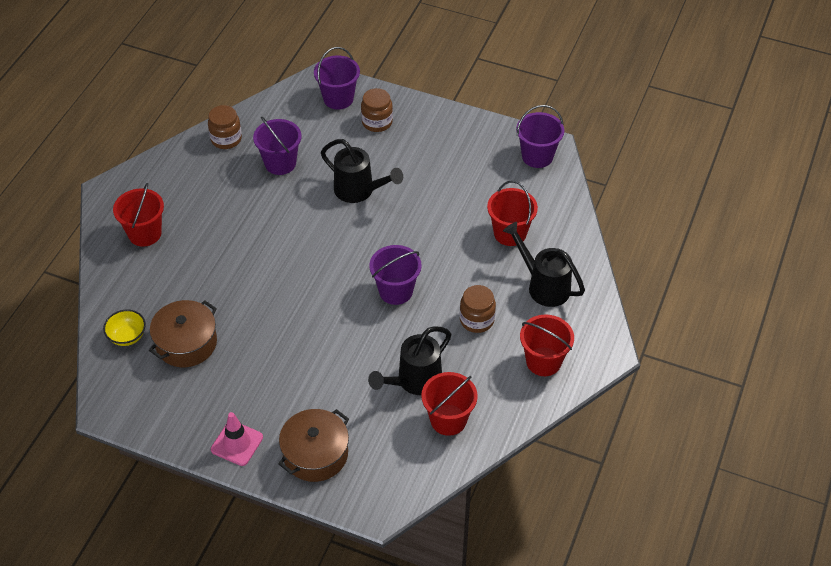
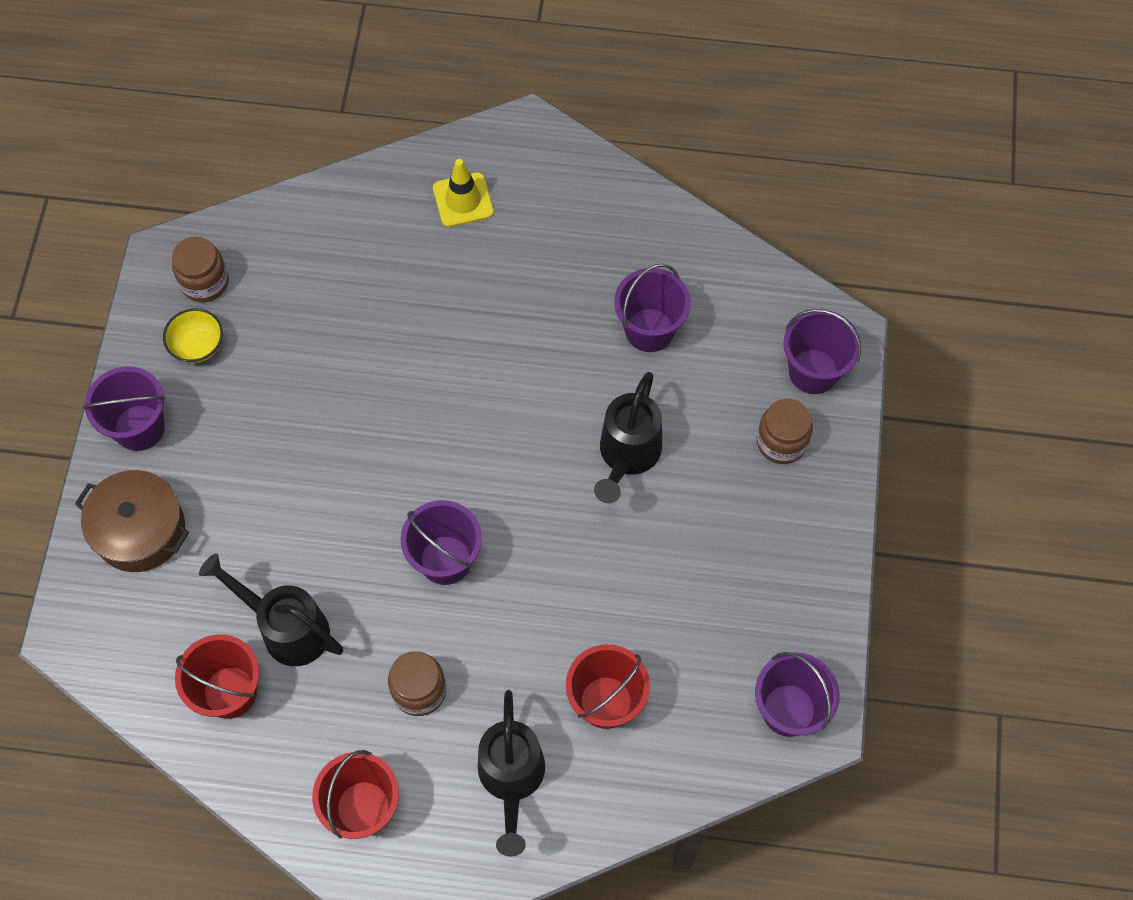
camera: 75 degrees right, 15 degrees up
(127, 336) = (282, 240): yellow bowl -> yellow bowl (198, 346)
(145, 234) = (463, 200): red bucket -> yellow traffic cone
(186, 343) = (288, 314): brown pot -> none
(226, 139) = (674, 243): brown jar -> brown jar (205, 282)
(237, 443) = (139, 427): pink traffic cone -> purple bucket
(544, 286) = (511, 778): black watering can -> black watering can turned 150 degrees clockwise

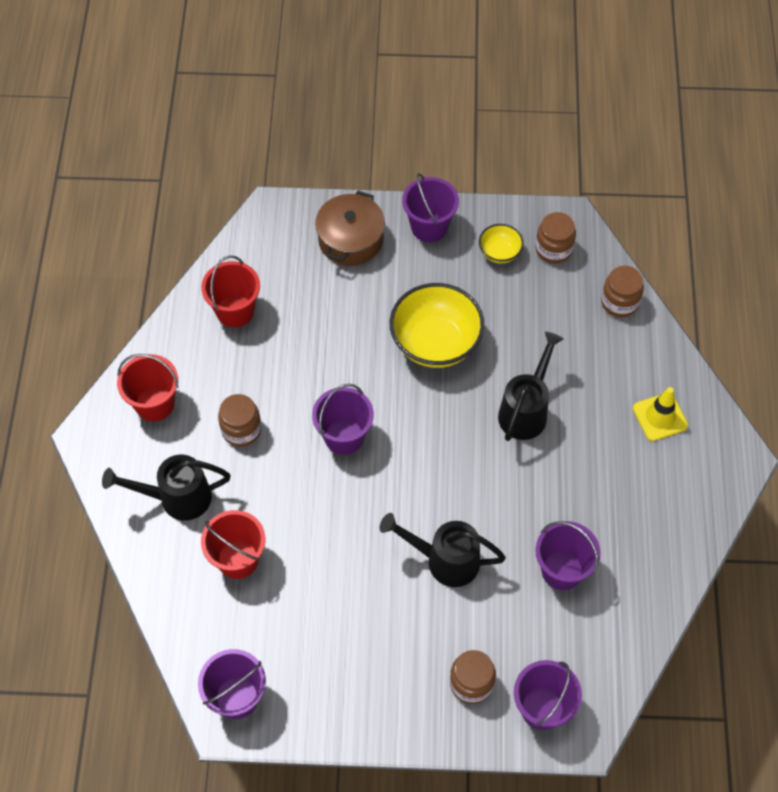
camera: 85 degrees right, 5 degrees down
(287, 628) = (283, 340): black watering can -> black watering can (525, 411)
(297, 219) = (619, 302): none -> brown jar
(322, 437) = (435, 343): none -> yellow bowl

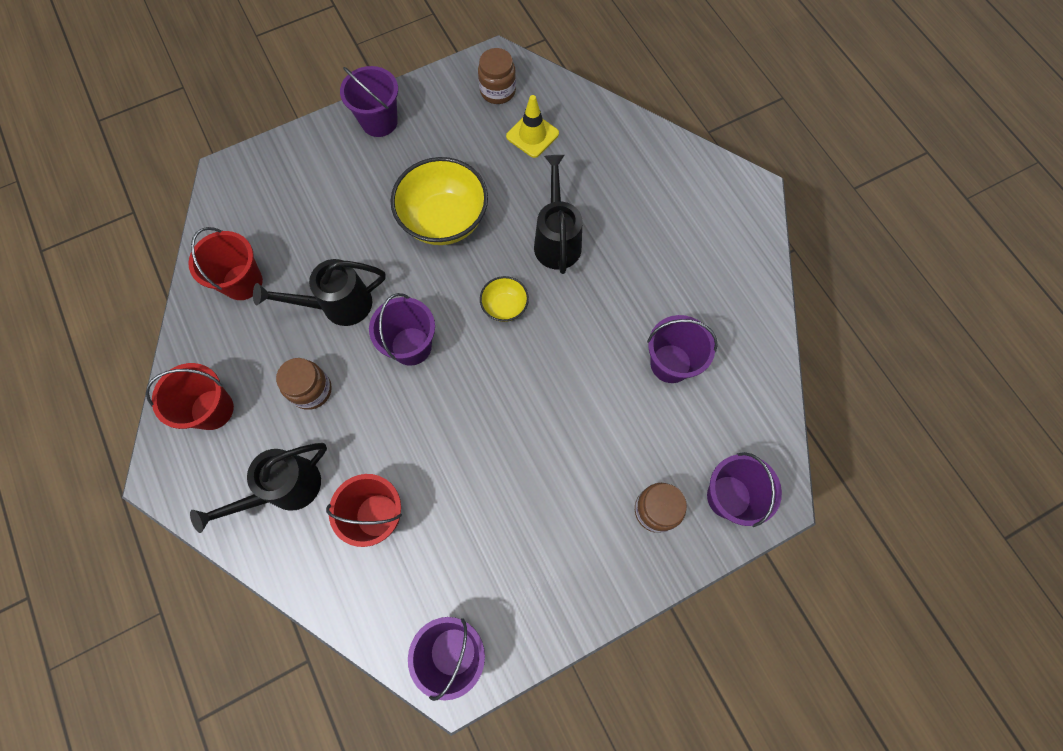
camera: 30 degrees left, 10 degrees up
(350, 239) = (315, 166): brown pot -> none
(445, 560) = (567, 410): black watering can -> black watering can (339, 305)
(499, 252) = (454, 115): yellow bowl -> yellow bowl (505, 307)
(619, 302) = (579, 109): brown jar -> none
(660, 417) = (669, 189): yellow traffic cone -> yellow traffic cone (532, 135)

